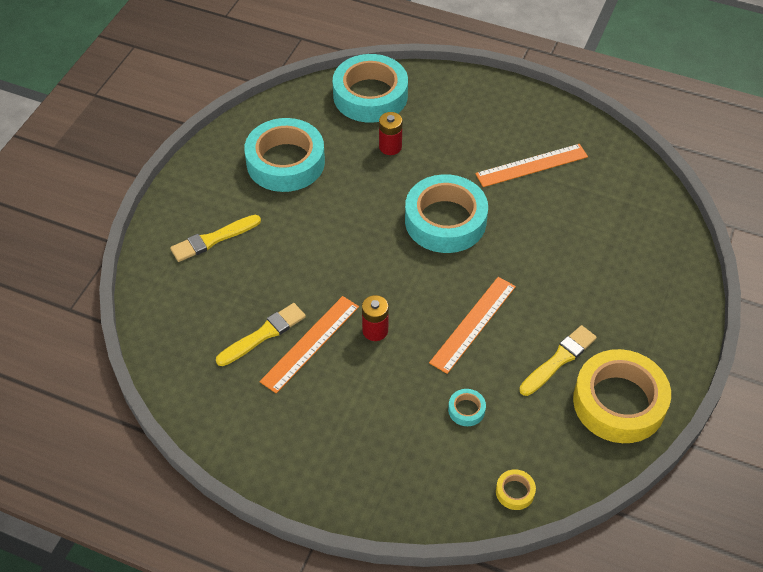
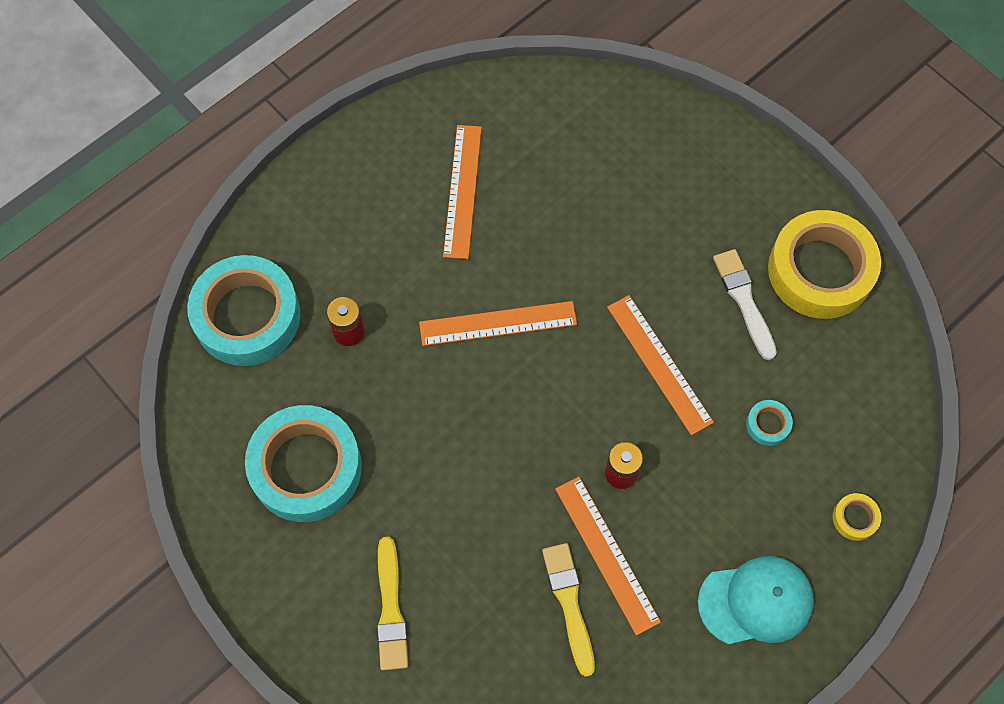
camera: 65 degrees left, 15 degrees up
(321, 449) = (756, 601): none -> turquoise cap
(445, 220) = (498, 323): turquoise tape -> orange ruler
(515, 492) = (885, 424): yellow tape -> yellow tape (855, 518)
(559, 360) = (744, 301): yellow brush -> white brush

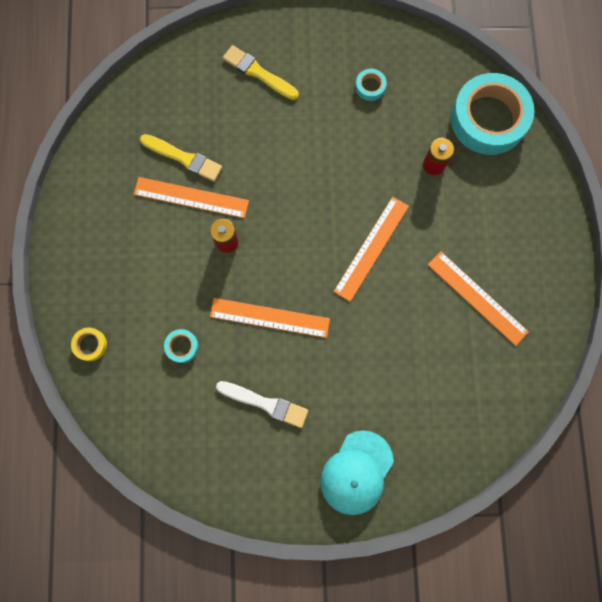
camera: 130 degrees right, 10 degrees up
(306, 468) = (370, 87): turquoise tape -> turquoise tape, size x0.40
(756, 601) = (99, 251): turquoise cap -> turquoise cap (356, 472)
(820, 270) = (244, 470): yellow tape -> none

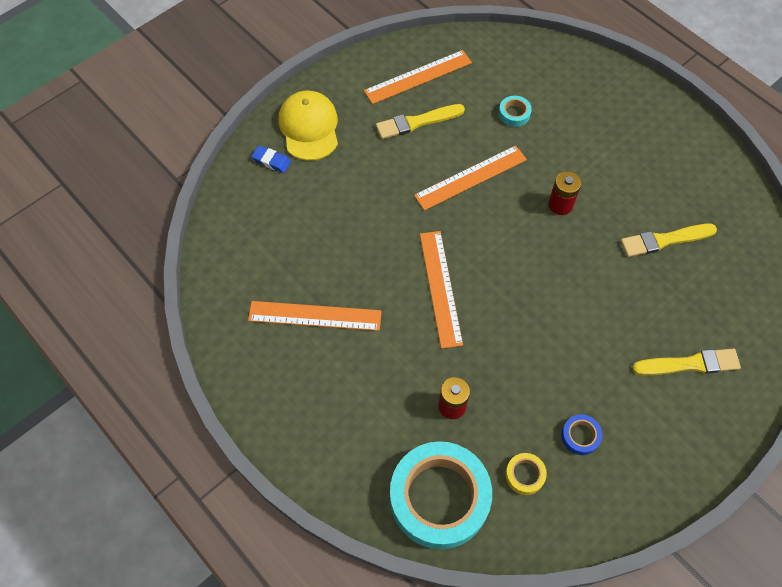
camera: 140 degrees right, 15 degrees down
(90, 345) = (577, 70): yellow tape -> yellow tape (525, 475)
(191, 197) = (623, 215): orange ruler -> orange ruler (418, 77)
(265, 403) = (417, 122): white brush -> yellow brush
(356, 472) = (309, 127): turquoise cap -> yellow cap
(370, 87) = (580, 436): turquoise tape -> blue tape
(412, 463) = (271, 161): none -> blue eraser

